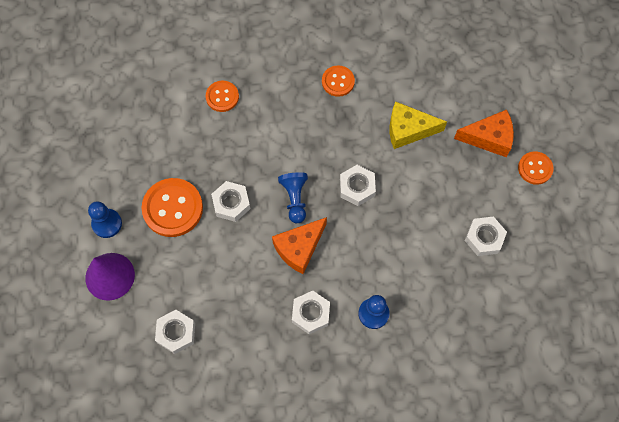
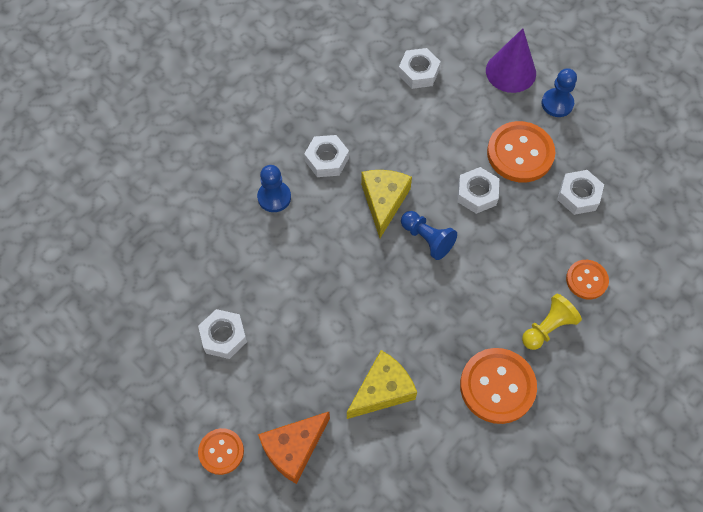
camera: 140 degrees right, 5 degrees down
(275, 89) = (547, 328): none -> yellow pawn
(299, 248) = (384, 201): orange cheese -> yellow cheese
(338, 81) = (497, 386): orange button -> orange button, size x1.73
(357, 187) = (381, 292): white nut -> white nut (578, 195)

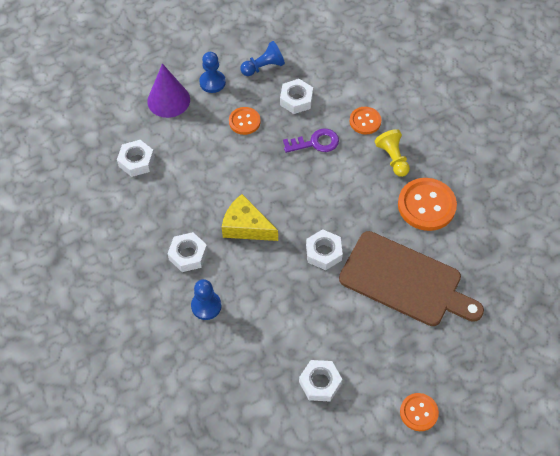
camera: 70 degrees left, 5 degrees down
(293, 449) = (432, 357): orange cheese -> none
(382, 390) = (405, 281): yellow cheese -> brown cutting board
(427, 239) = (291, 208): blue pawn -> blue pawn (263, 67)
(477, 193) = (266, 162): white nut -> white nut (323, 252)
(520, 153) = (244, 121): orange button -> orange button, size x0.58
(528, 235) = (315, 143): none -> purple key

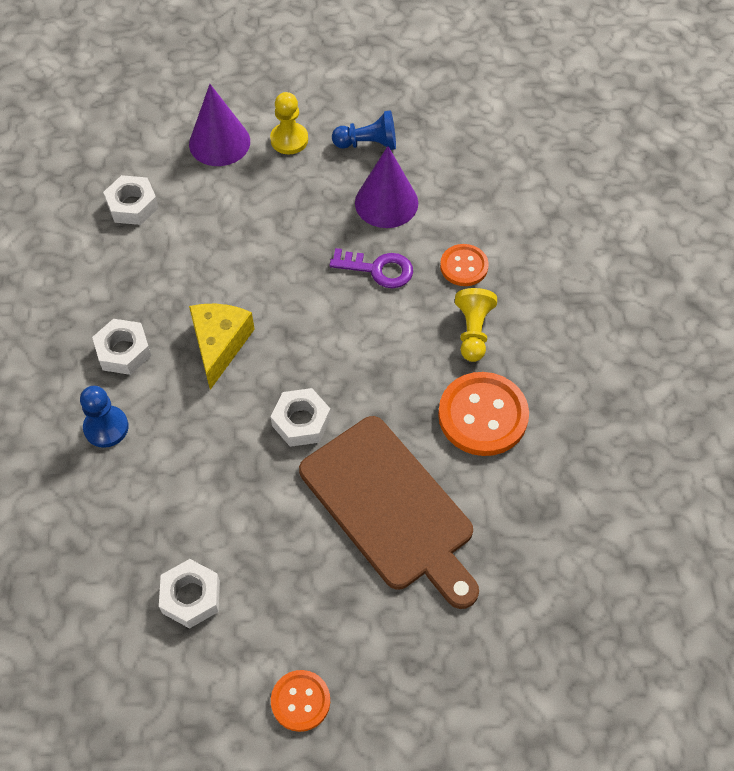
camera: 25 degrees right, 0 degrees up
(212, 82) = (289, 140): blue pawn -> yellow pawn
(244, 121) = (300, 206): orange button -> none
(246, 226) = (219, 344): yellow cheese -> yellow cheese turned 45 degrees clockwise
(296, 100) = (386, 202): white nut -> purple cone

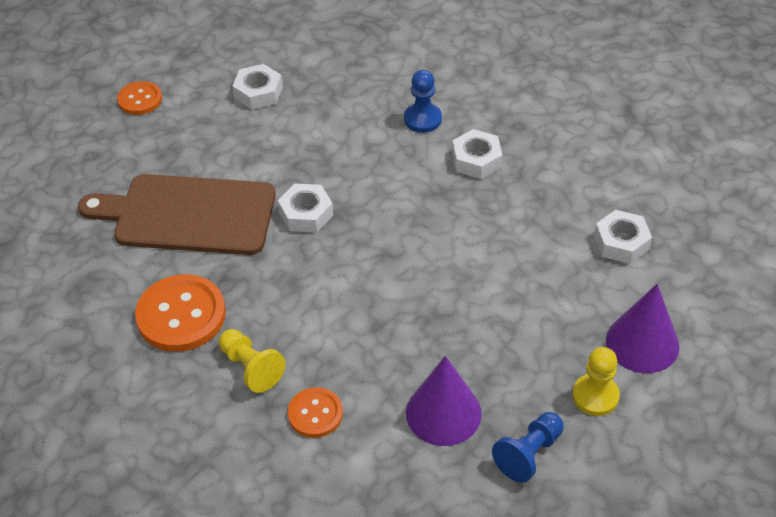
camera: 135 degrees right, 10 degrees down
(219, 344) = (422, 211): yellow cheese -> none
(378, 269) = (380, 352): purple key -> none

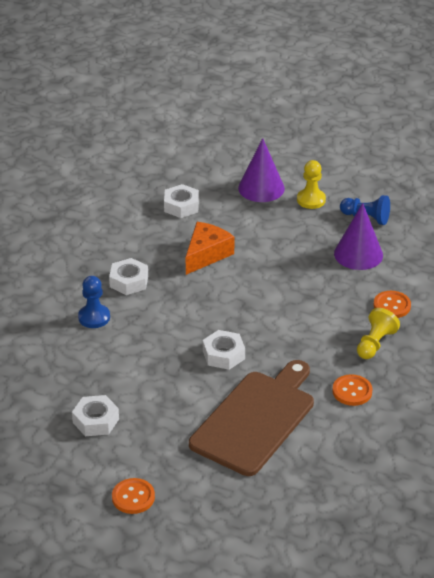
camera: 110 degrees left, 10 degrees down
(181, 315) = (352, 391): orange button -> orange button, size x0.58
(188, 215) = (255, 419): brown cutting board -> brown cutting board turned 135 degrees counterclockwise
(504, 243) = (206, 254): none -> orange cheese

